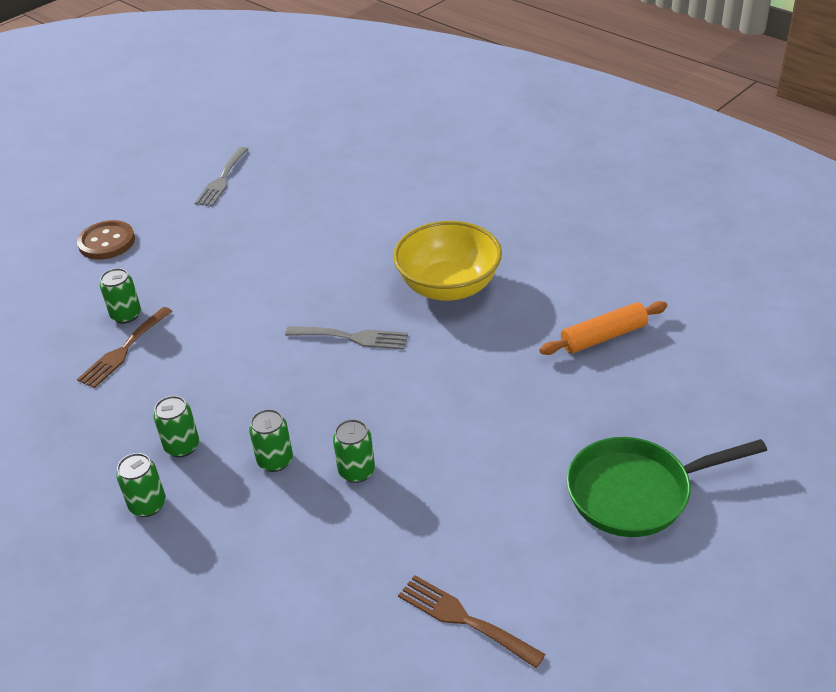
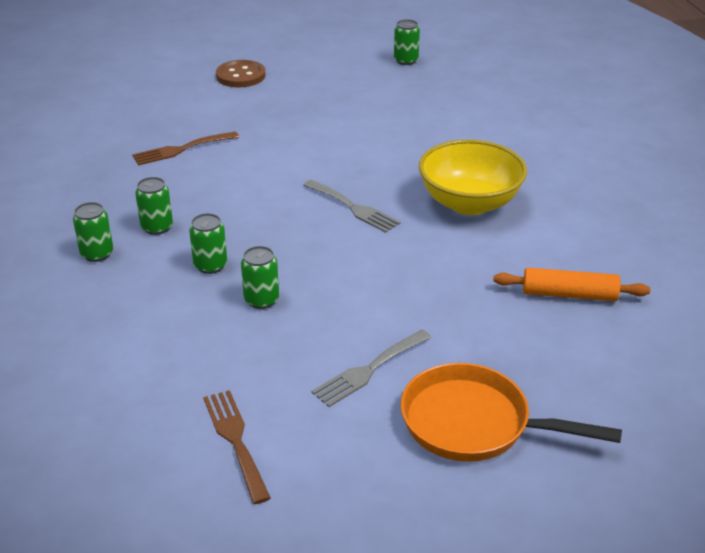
camera: 30 degrees right, 5 degrees down
(126, 315) = (206, 128): green can -> green can (406, 60)
(222, 179) = (365, 63): grey fork -> grey fork (369, 370)
(637, 492) = (474, 423): green pan -> orange pan

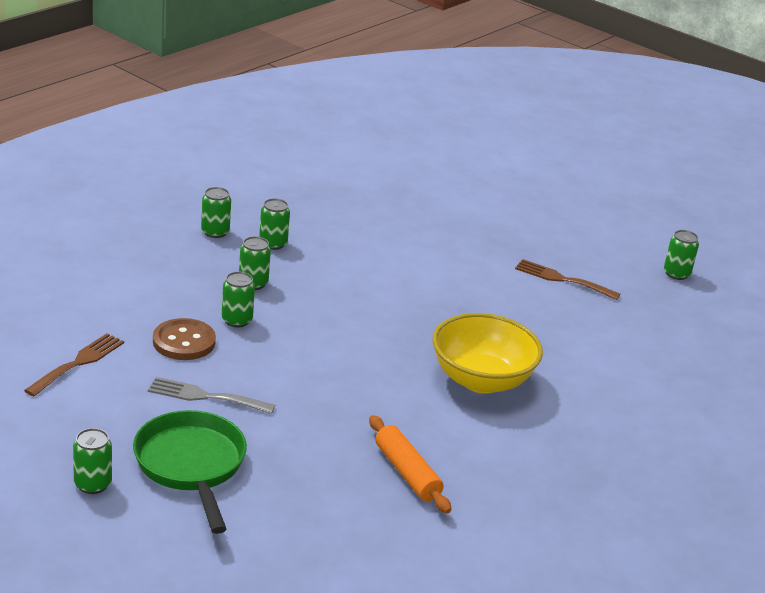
camera: 50 degrees right, 5 degrees down
(181, 149) = (384, 215): brown fork -> brown fork (562, 279)
(240, 76) = (528, 201): brown button -> brown button (184, 342)
(353, 208) = (402, 322): grey fork -> none
(458, 510) = (92, 484): none -> green can
(474, 423) = (191, 466): orange pan -> green pan

